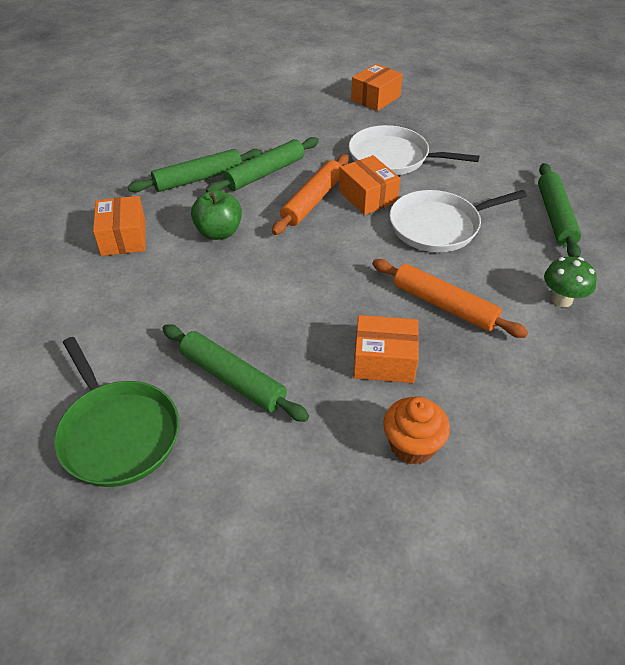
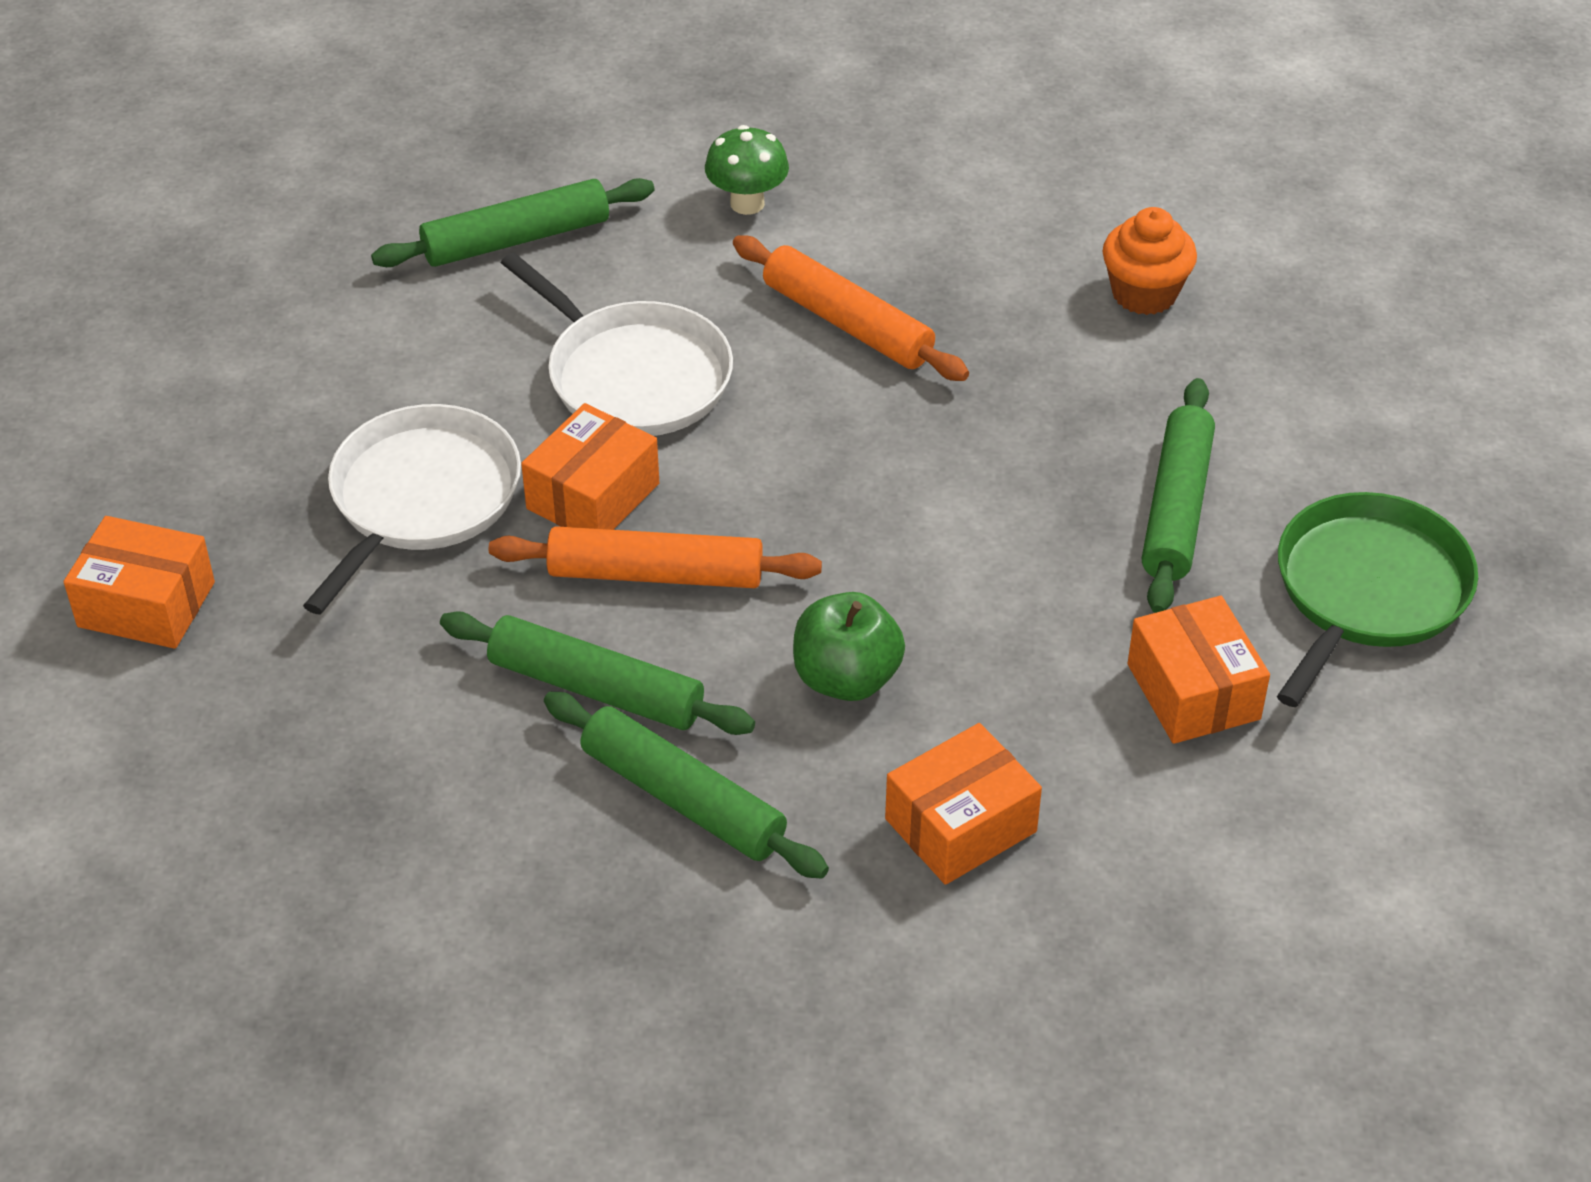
camera: 115 degrees left, 0 degrees up
(384, 361) = (1016, 357): orange box -> orange box (1193, 691)
(393, 157) = (420, 499): white pan -> white pan turned 150 degrees counterclockwise
(444, 305) = (848, 323): orange rolling pin -> orange rolling pin turned 60 degrees counterclockwise

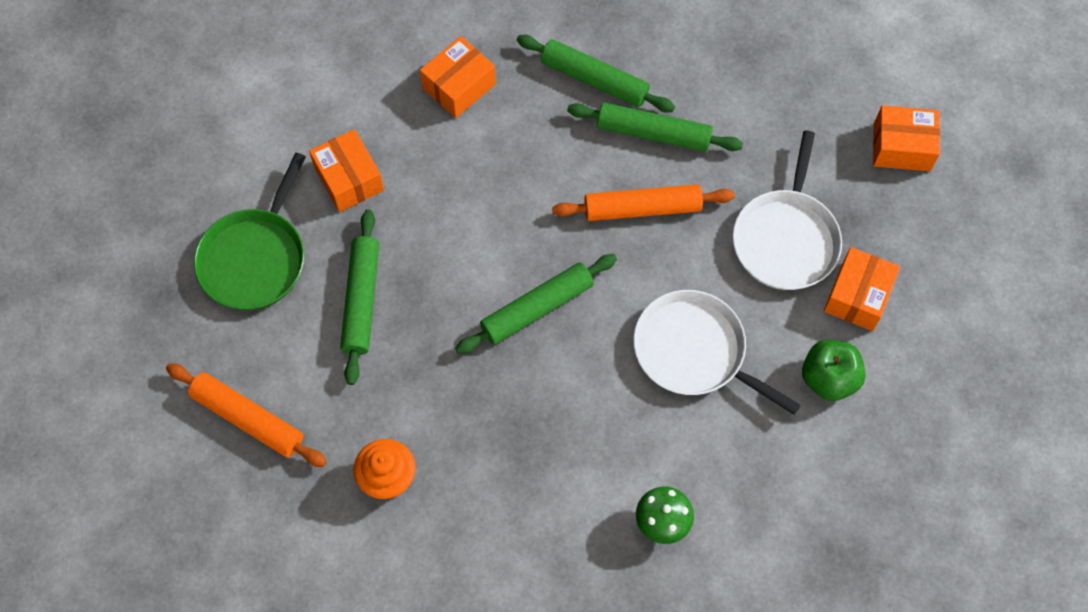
camera: 170 degrees right, 20 degrees up
(516, 239) = (804, 460): green rolling pin -> green rolling pin (537, 308)
(593, 496) = (691, 256): orange box -> orange box (857, 296)
(846, 678) = (528, 159): green apple -> green apple (828, 379)
(848, 323) = (573, 418): orange rolling pin -> orange rolling pin (247, 419)

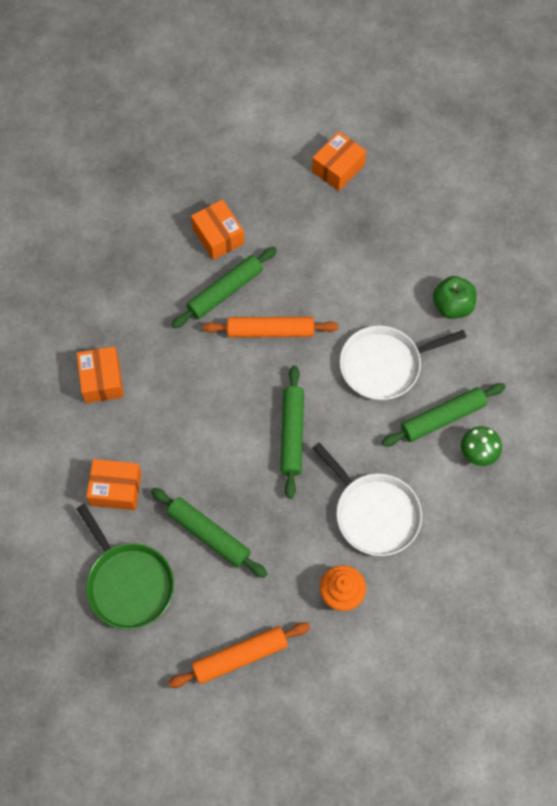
camera: 55 degrees left, 0 degrees up
(594, 80) = (161, 300): green rolling pin -> green rolling pin (442, 418)
(642, 208) = (270, 331): orange rolling pin -> orange rolling pin turned 60 degrees clockwise
(786, 239) = (349, 268): white pan -> white pan (374, 513)
(857, 296) = (413, 256): orange box -> orange box (218, 236)

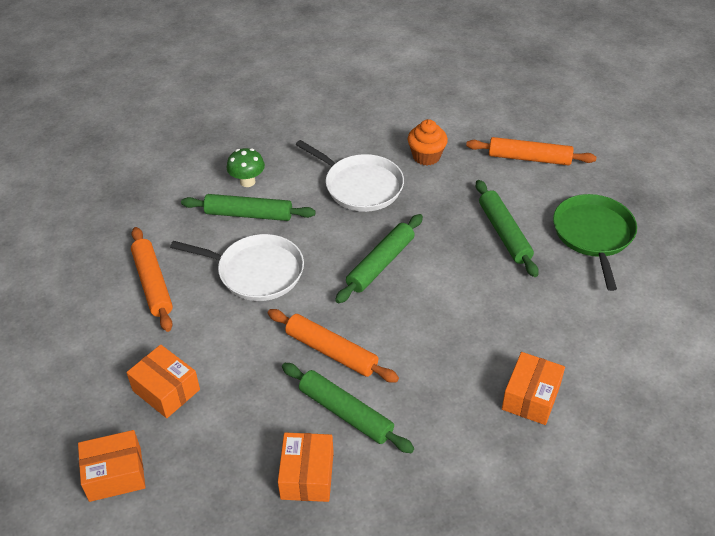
camera: 145 degrees left, 20 degrees down
(116, 489) = (568, 301): orange box -> orange box (166, 390)
(225, 291) = (345, 413): green rolling pin -> green rolling pin turned 45 degrees clockwise
(374, 513) = (360, 186): white pan -> white pan turned 135 degrees clockwise
(452, 306) = (153, 284): green apple -> orange rolling pin

